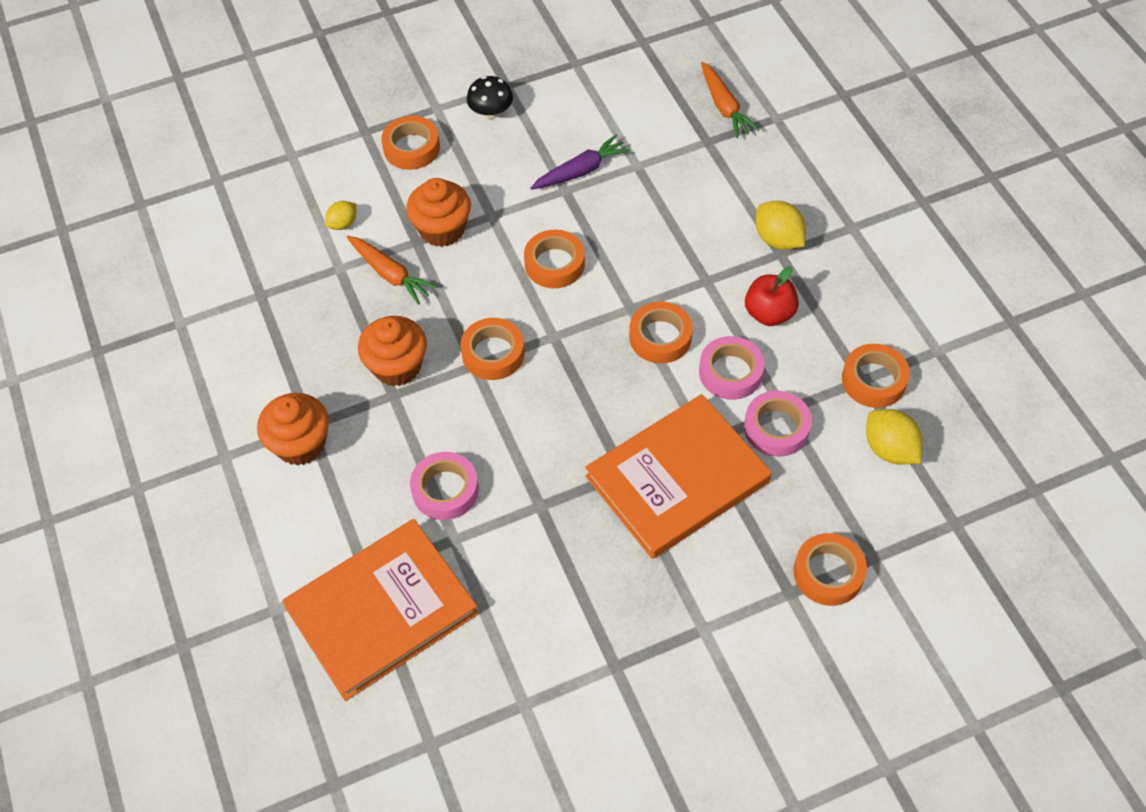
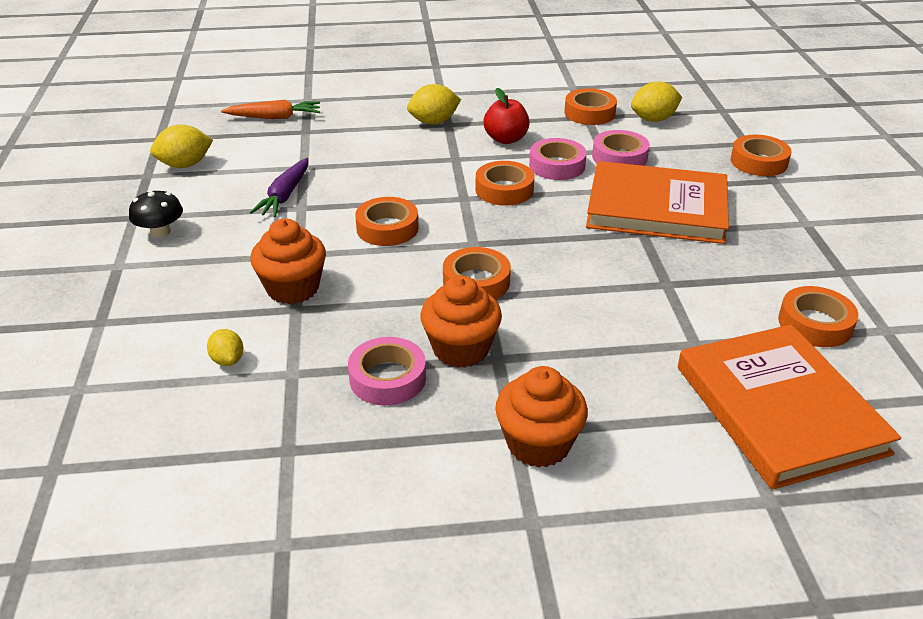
camera: 75 degrees left, 20 degrees down
(390, 274) = (329, 334): orange carrot -> none
(411, 148) = (159, 291): orange tape -> orange tape (815, 324)
(445, 490) = (634, 340): pink tape -> pink tape (387, 378)
(580, 171) = (285, 195): purple carrot -> purple carrot turned 150 degrees counterclockwise
(603, 80) = (185, 165): none -> yellow lemon
(677, 479) = (656, 208): orange book -> orange book turned 60 degrees counterclockwise

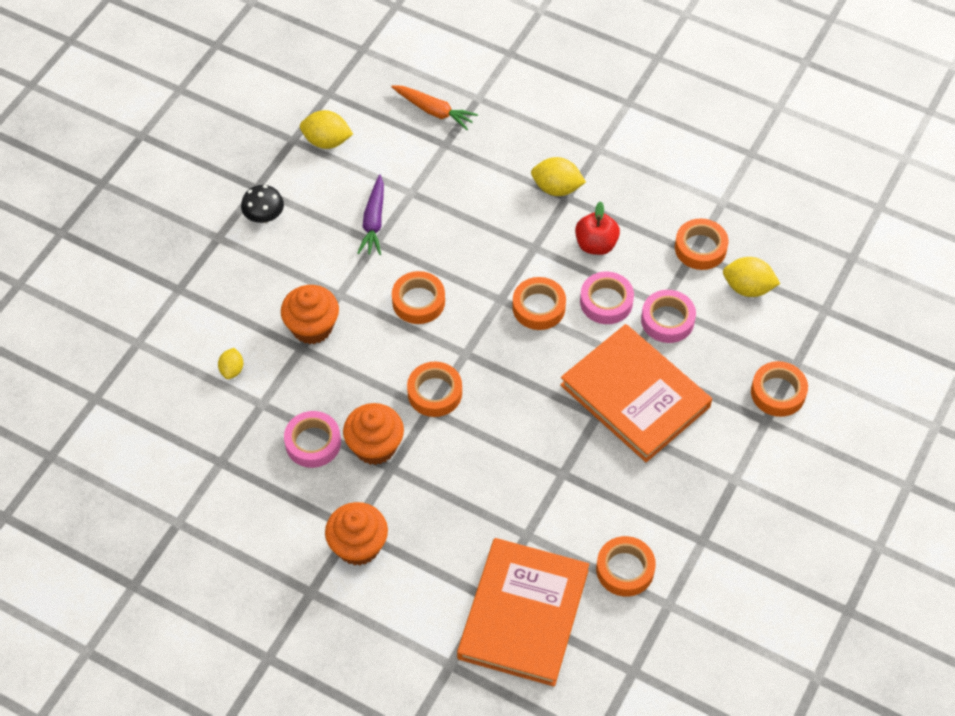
camera: 35 degrees right, 20 degrees up
(285, 195) = (374, 221): purple carrot -> purple carrot turned 45 degrees counterclockwise

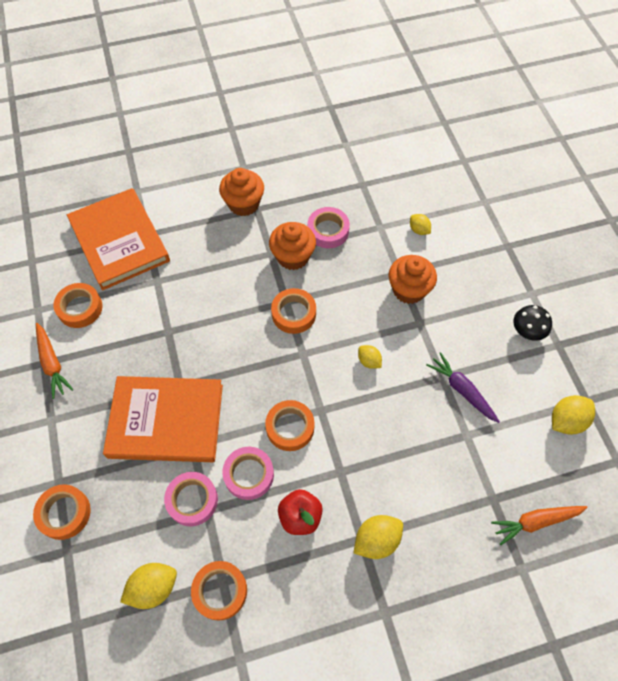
camera: 135 degrees right, 5 degrees up
(418, 301) = (369, 361): orange tape -> yellow lemon
(694, 533) = (52, 363): none -> orange carrot

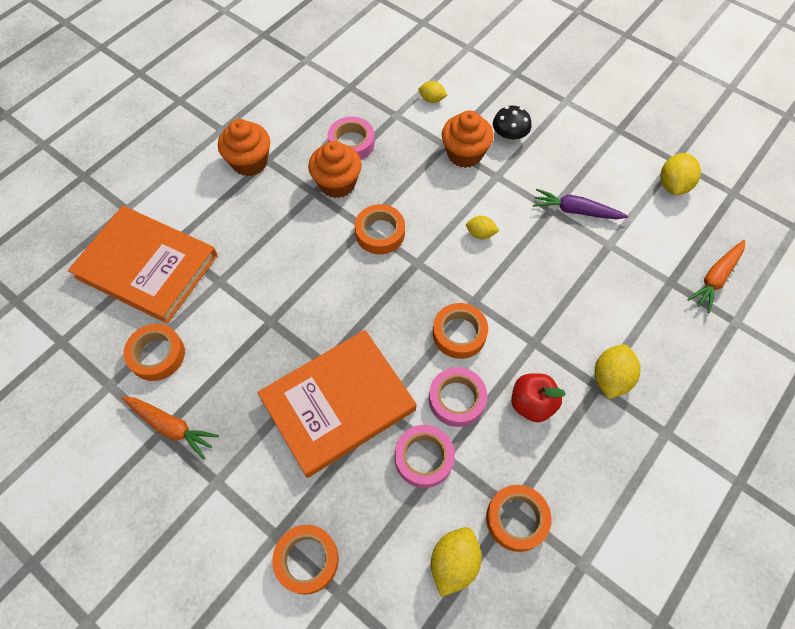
camera: 35 degrees left, 0 degrees up
(527, 331) = (587, 132): black mushroom -> black mushroom (509, 136)

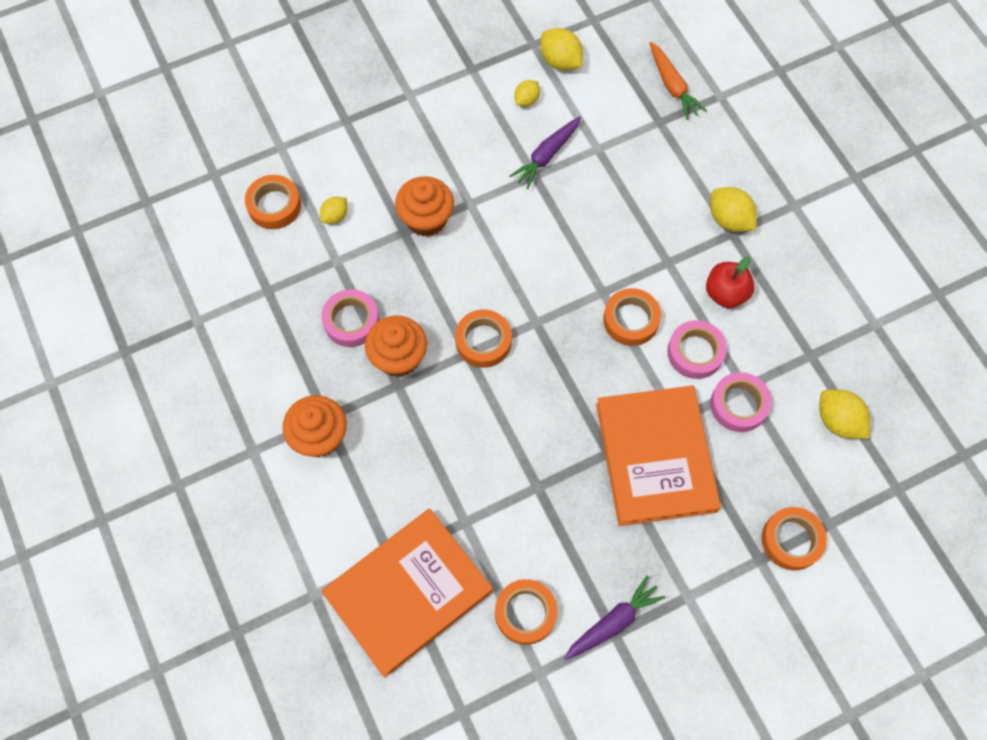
camera: 65 degrees left, 5 degrees up
(171, 426) = (613, 622): orange carrot -> purple carrot
(480, 234) = (531, 250): yellow lemon -> yellow lemon (526, 100)
(509, 136) = (426, 167): black mushroom -> none
(516, 519) = (821, 355): orange tape -> orange tape (274, 205)

